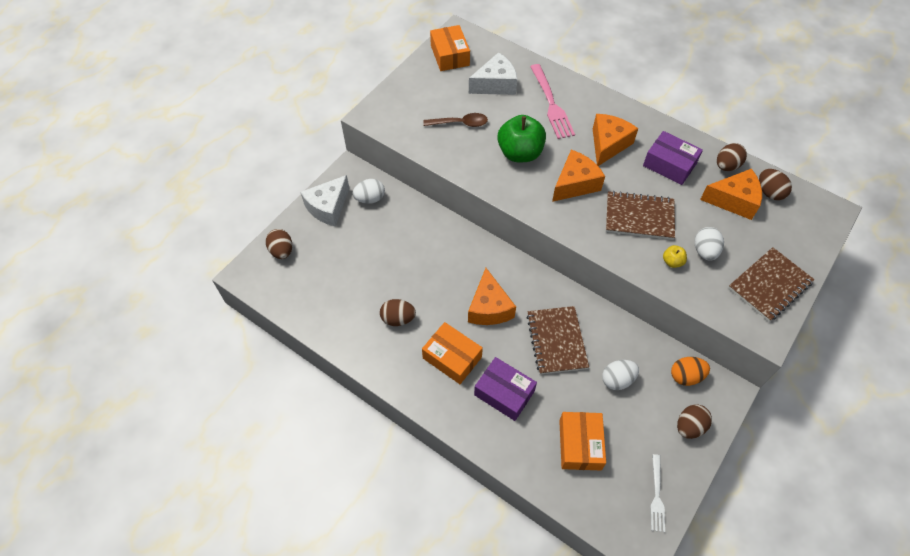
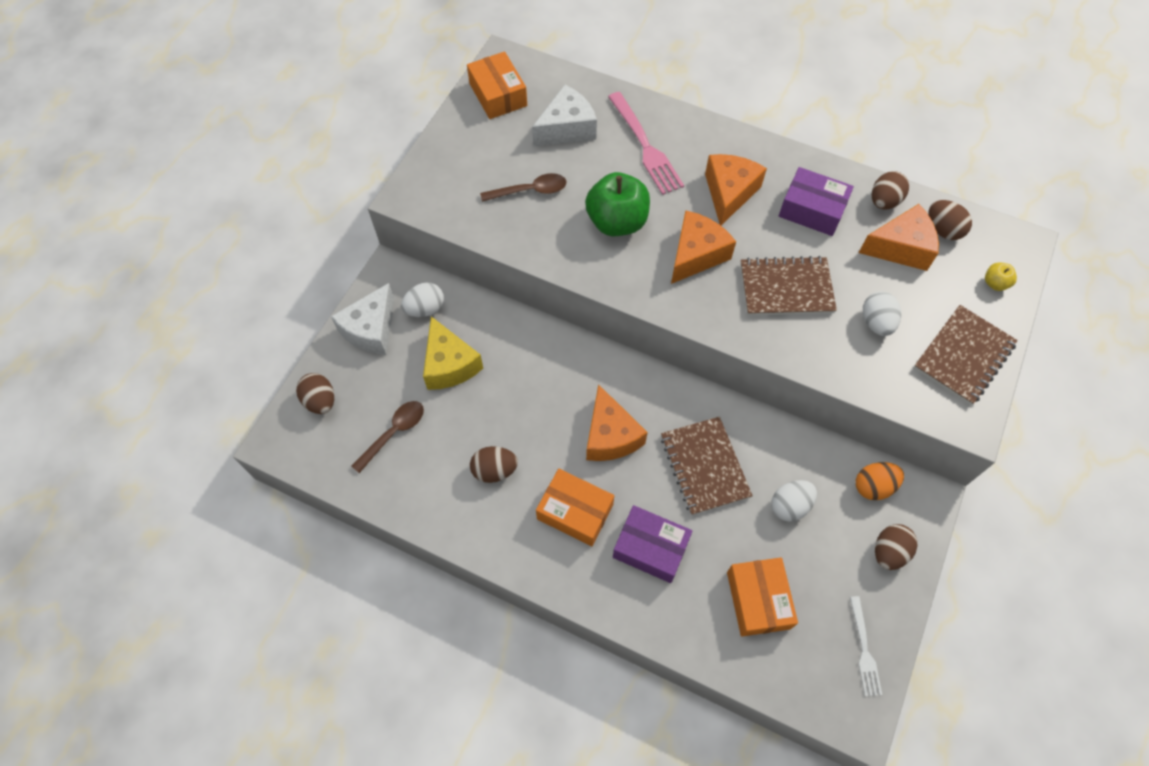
camera: 10 degrees left, 5 degrees up
(330, 281) = (394, 433): none -> brown spoon
(380, 240) = (449, 365): none -> yellow cheese
(672, 262) = (838, 343): yellow apple -> yellow apple (995, 283)

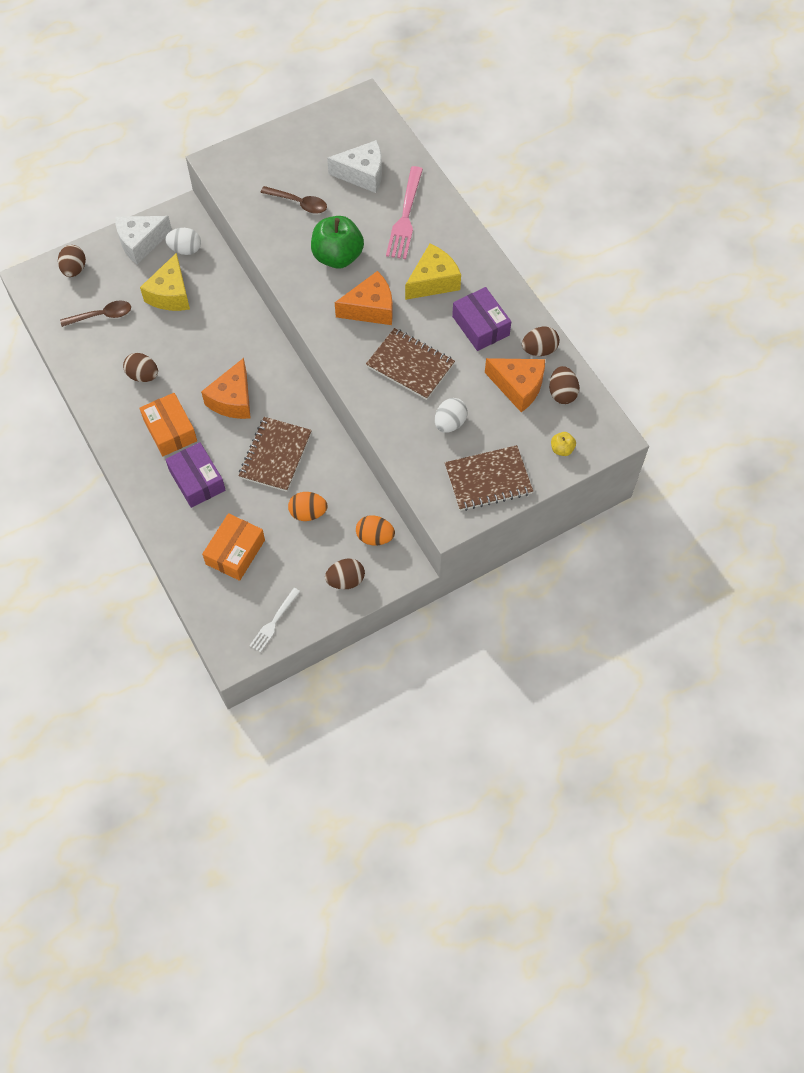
camera: 35 degrees right, 0 degrees up
(498, 95) = (336, 124): orange box -> none
(729, 193) = (433, 281): orange cheese -> yellow cheese
(790, 506) = (308, 513): white egg -> orange egg

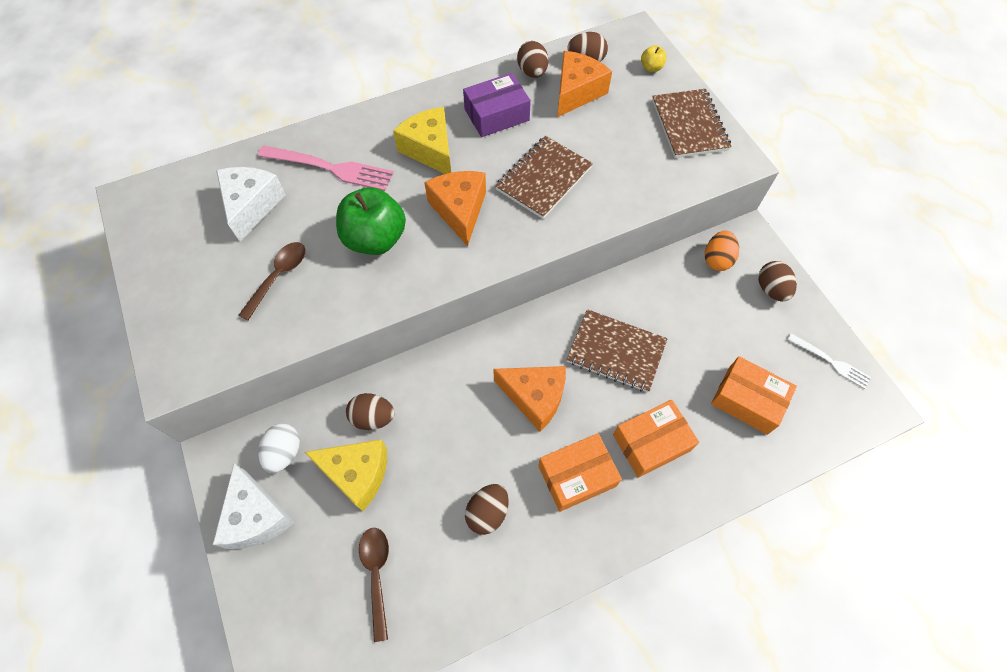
camera: 85 degrees left, 0 degrees up
(74, 269) = (281, 621): brown egg -> brown egg (373, 417)
(197, 480) = (651, 442): purple box -> orange box
(308, 513) = (691, 321): orange egg -> none
(450, 423) = (620, 150): white egg -> none

